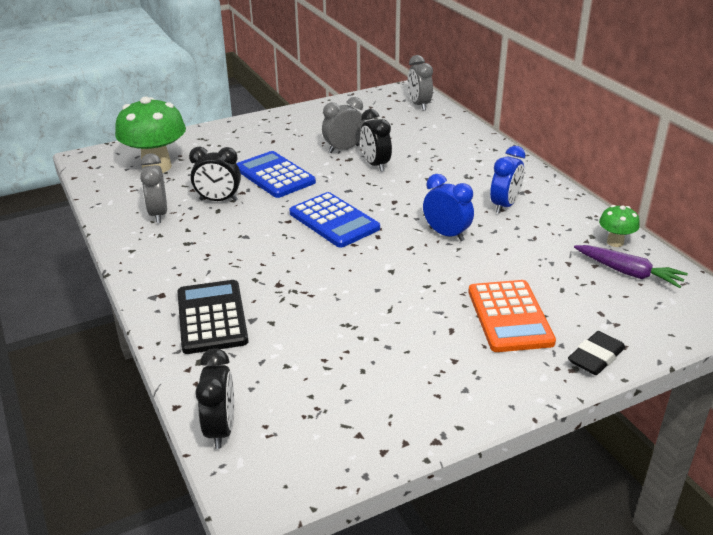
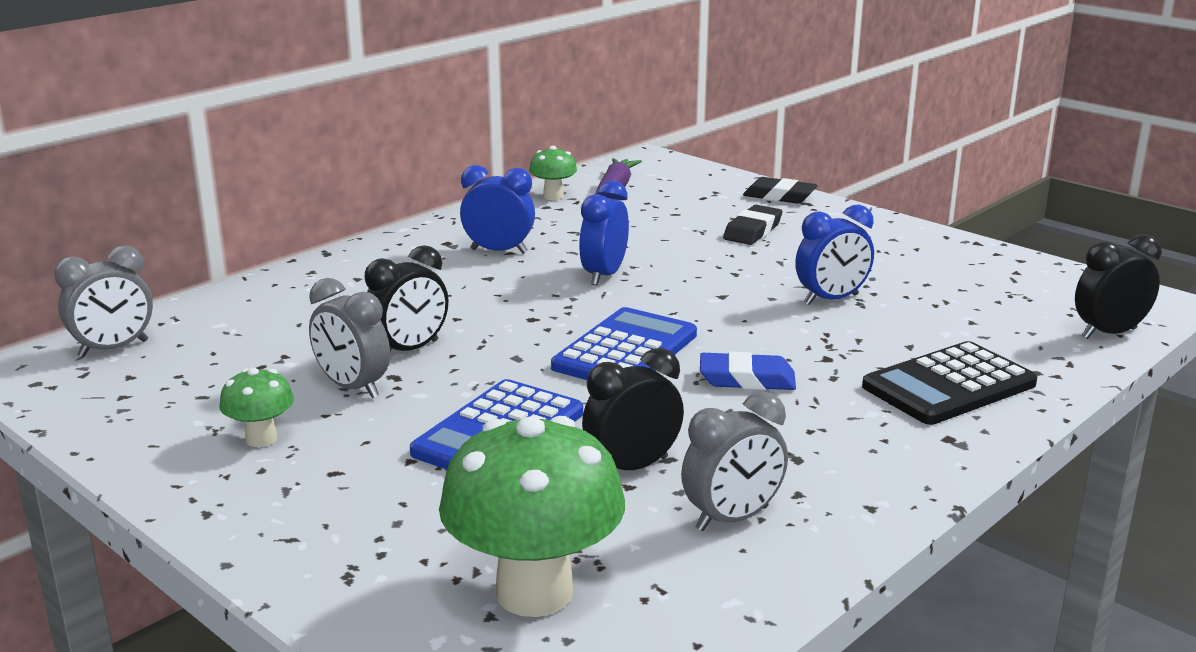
camera: 110 degrees left, 10 degrees down
(218, 200) = (632, 467): black clock -> black clock turned 105 degrees counterclockwise
(274, 250) = (747, 379): none -> blue eraser
(311, 129) = (261, 439): none -> green mushroom
(359, 313) = (831, 299): none -> blue clock
(509, 316) = (752, 231): orange calculator -> black eraser

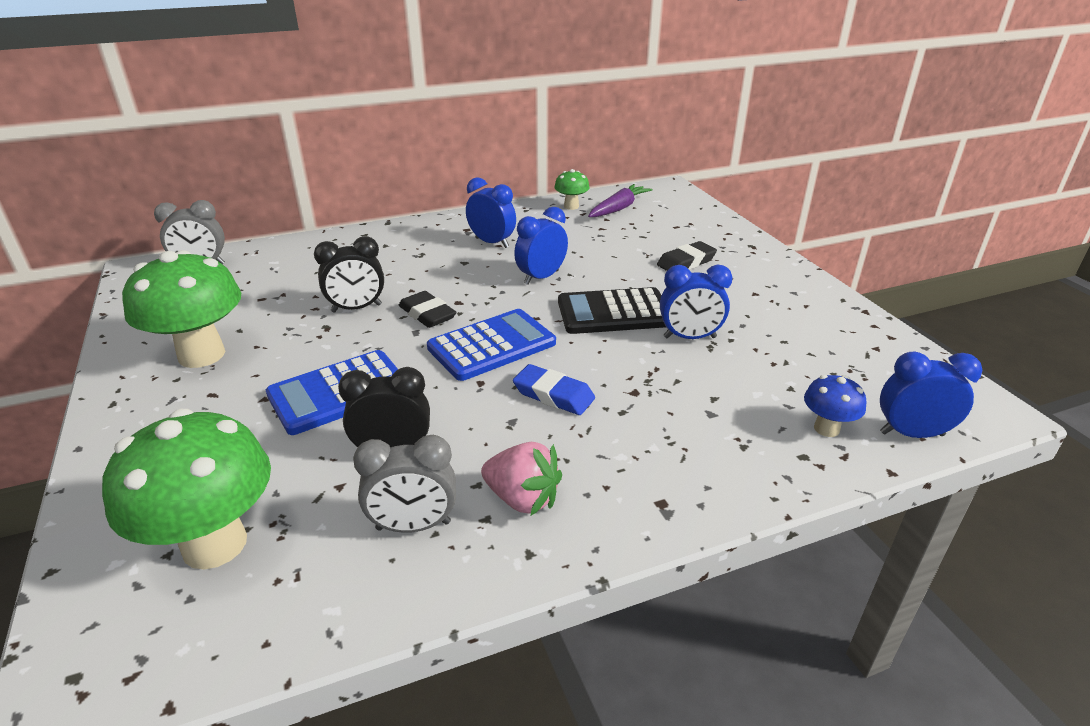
camera: 25 degrees right, 10 degrees up
(261, 439) = (201, 355): green mushroom -> green mushroom, size x2.06
(353, 388) = (293, 329): grey clock -> none
(779, 196) = (736, 236): black eraser -> black eraser (427, 314)
(816, 469) = (522, 499): none -> pink strawberry
(948, 385) = (711, 447): black calculator -> black calculator (613, 312)
(1035, 346) = (826, 429): none -> blue mushroom
(1109, 333) = (911, 434): black clock -> blue clock

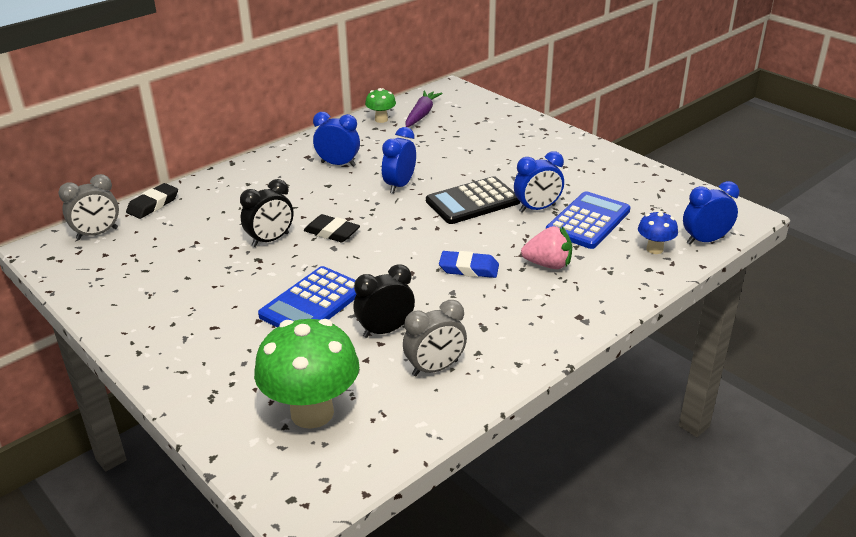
camera: 20 degrees left, 0 degrees up
(201, 355) = (175, 302): green mushroom -> none
(492, 346) = (400, 245): blue calculator -> blue calculator (588, 221)
(522, 499) = (493, 336): pink strawberry -> pink strawberry (548, 264)
(686, 262) = (502, 151): black eraser -> black eraser (153, 204)

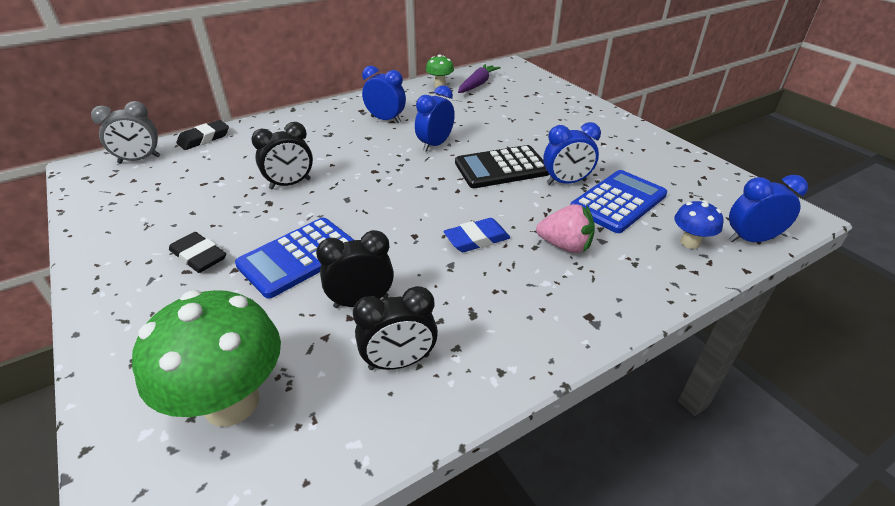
camera: 10 degrees right, 5 degrees up
(332, 232) = (352, 183): black eraser -> black eraser (199, 256)
(435, 368) = (399, 362): grey clock -> black clock
(469, 268) = (476, 239): blue eraser -> blue eraser turned 45 degrees counterclockwise

